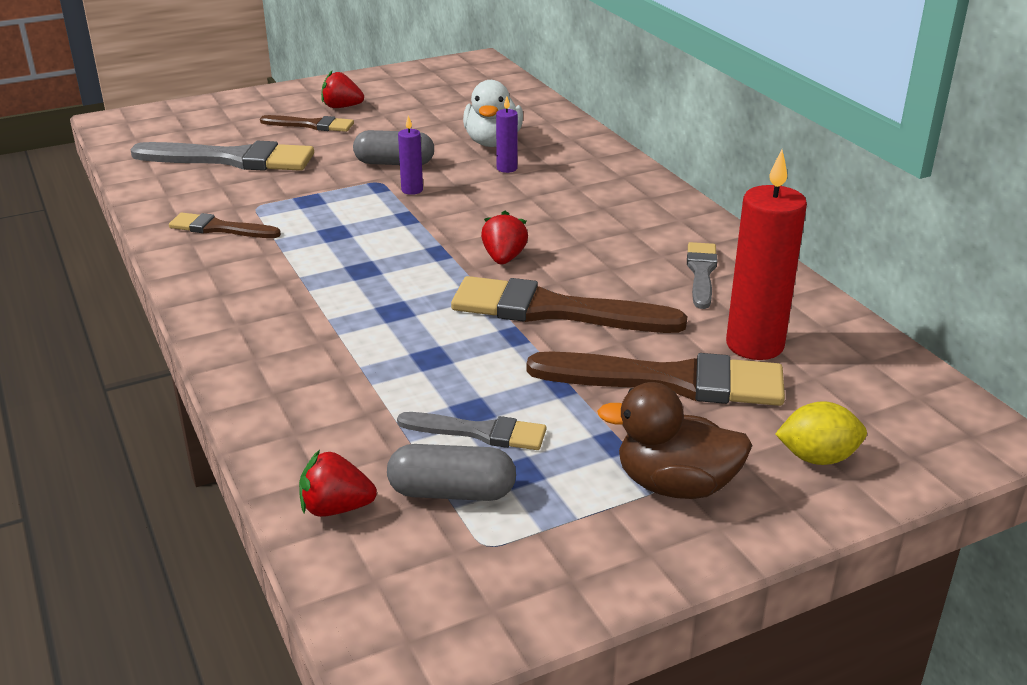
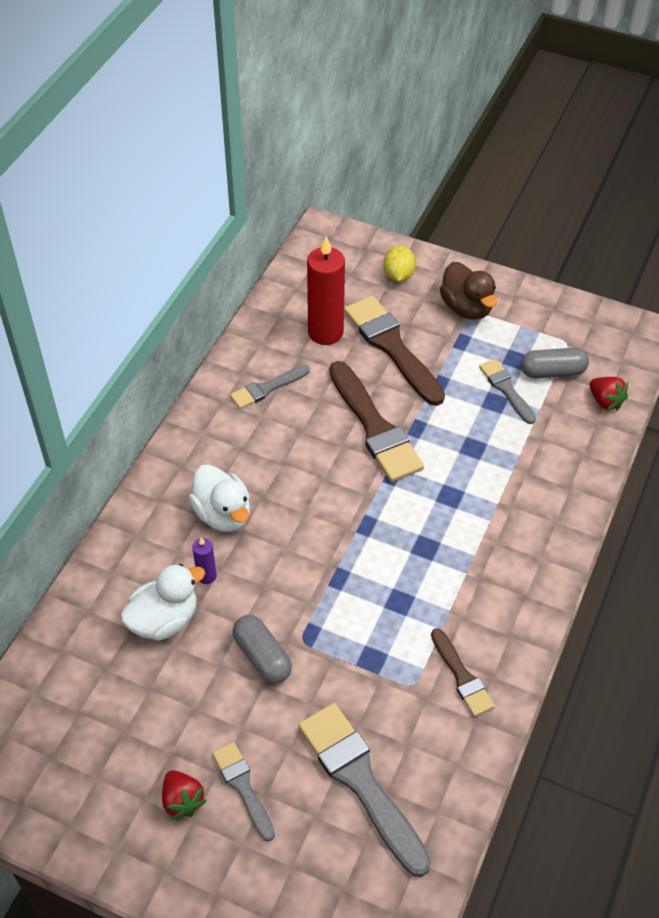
camera: 130 degrees left, 20 degrees up
(312, 125) = (243, 787): brown brush -> grey brush
(412, 190) = (296, 608): purple candle -> none
(452, 492) = (552, 372): grey capsule -> grey capsule turned 60 degrees counterclockwise
(504, 258) = (340, 487): red strawberry -> none
(562, 195) = (223, 514): none -> white duck
(817, 458) = (398, 275): yellow lemon -> yellow lemon turned 45 degrees clockwise

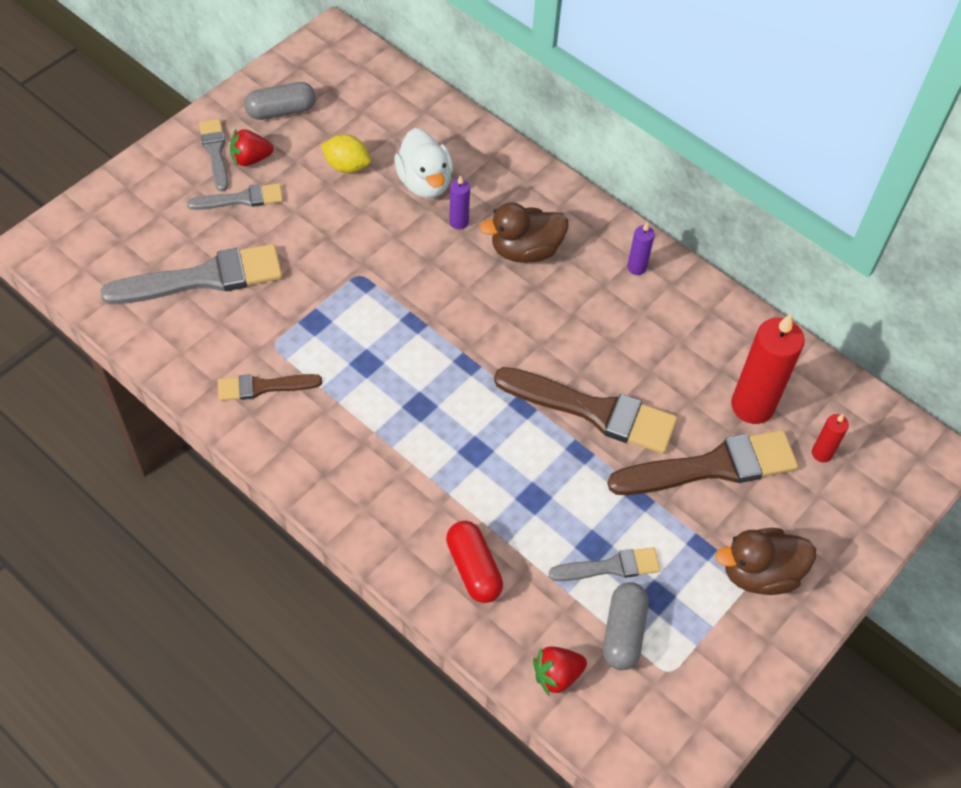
camera: 105 degrees right, 5 degrees up
(213, 429) = (636, 267): none -> purple candle
(223, 514) = (525, 250): white duck -> brown duck
(262, 656) = (356, 242): grey capsule -> grey capsule (281, 111)
(267, 388) = (680, 327): grey brush -> grey brush (215, 152)
(350, 288) = (821, 453): none -> red candle
(375, 427) = (594, 411): brown brush -> brown brush turned 150 degrees counterclockwise
(398, 275) = (835, 514): yellow lemon -> yellow lemon (347, 166)
(552, 470) = (473, 568): none -> red capsule

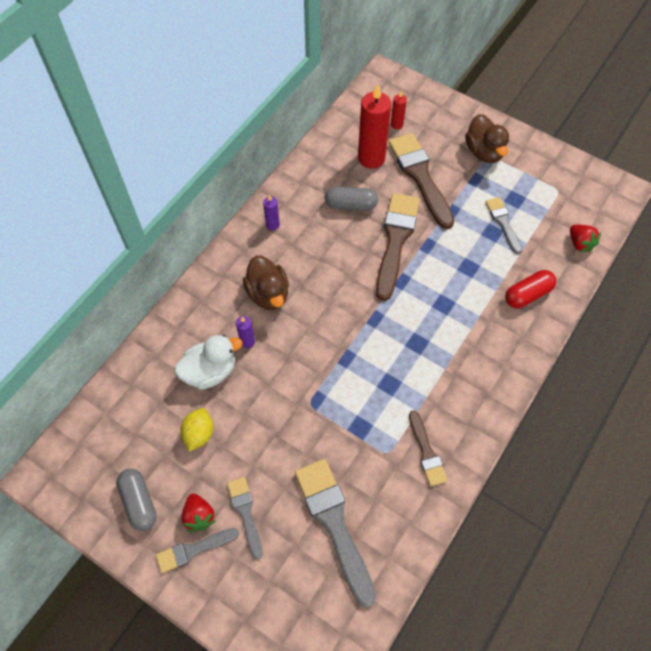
camera: 95 degrees left, 5 degrees up
(623, 632) = (542, 213): grey capsule -> grey capsule (351, 205)

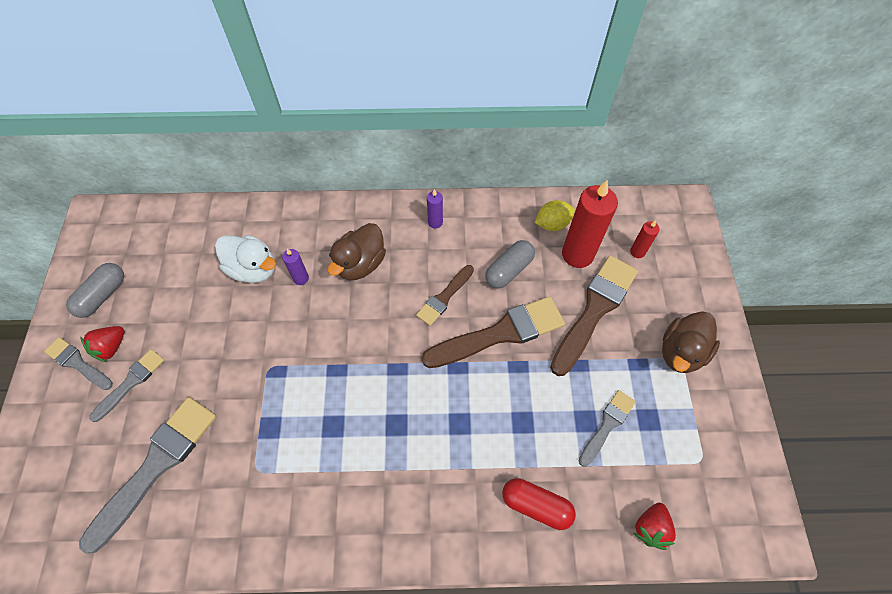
camera: 55 degrees right, 0 degrees up
(199, 434) = (188, 299): yellow lemon -> yellow lemon (552, 224)
(351, 205) = (509, 270): grey capsule -> grey capsule turned 75 degrees clockwise
(426, 452) = (278, 508): brown brush -> brown brush (444, 297)

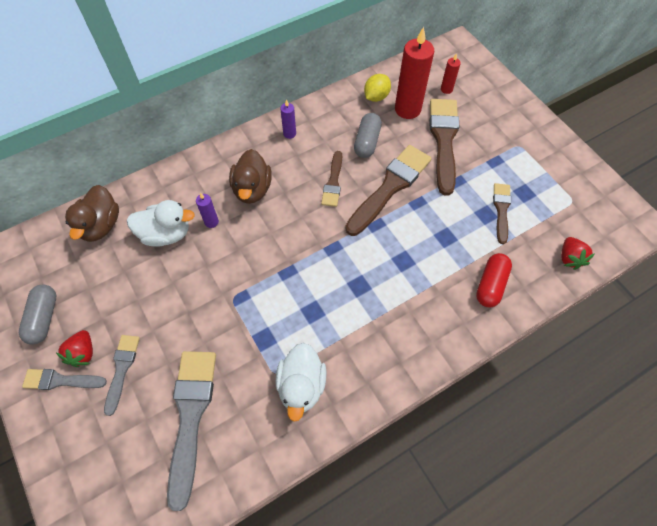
camera: 30 degrees left, 0 degrees up
(271, 498) = (301, 386): none -> white duck
(536, 505) = (490, 285): red capsule -> red capsule turned 60 degrees counterclockwise
(607, 425) = (501, 210): grey brush -> brown brush
(681, 352) = (516, 140): brown duck -> brown duck (101, 225)

